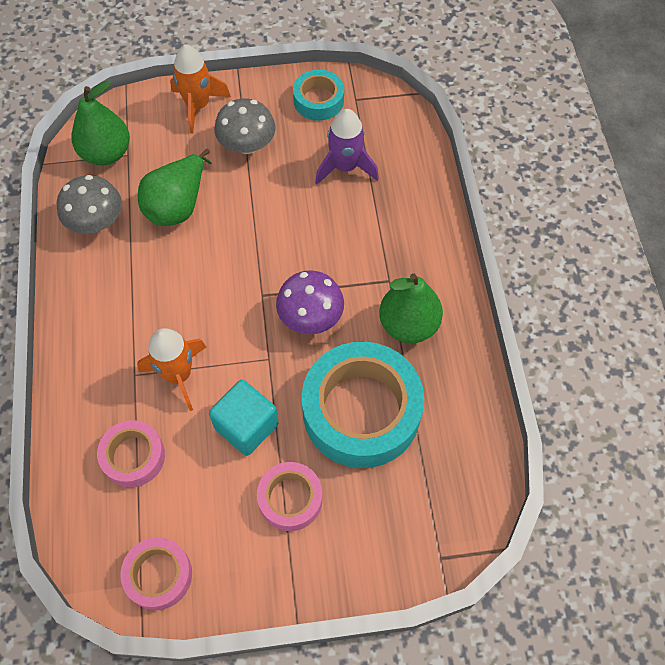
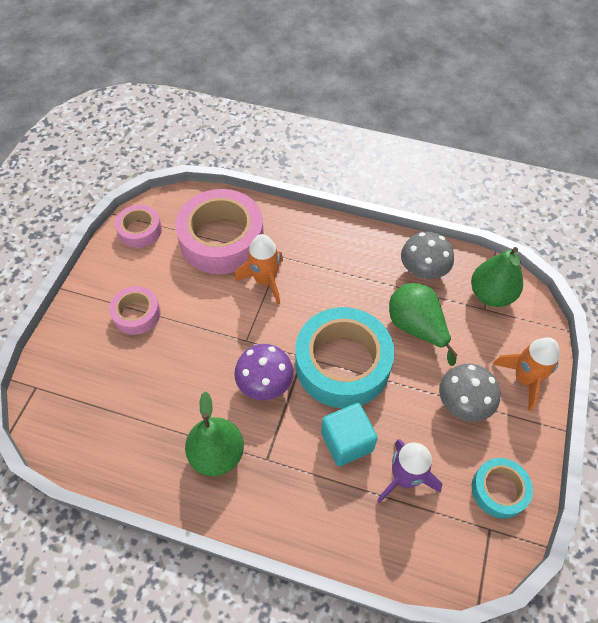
camera: 115 degrees right, 5 degrees down
(133, 456) = (222, 239): pink tape -> pink tape, size x1.93
(246, 426) = (203, 307): turquoise cube -> turquoise cube (347, 441)
(361, 411) = (168, 385): turquoise tape -> turquoise tape (342, 364)

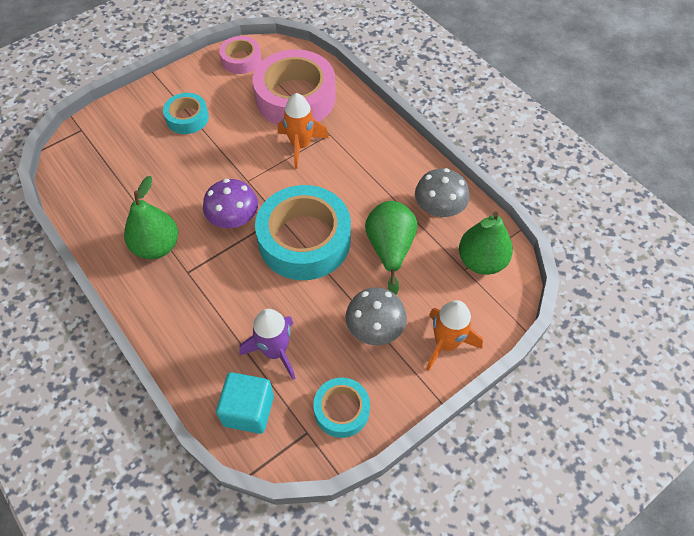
camera: 35 degrees right, 0 degrees up
(137, 314) = (187, 118): pink tape -> turquoise tape
(347, 441) = (255, 297): turquoise cube -> turquoise cube (248, 410)

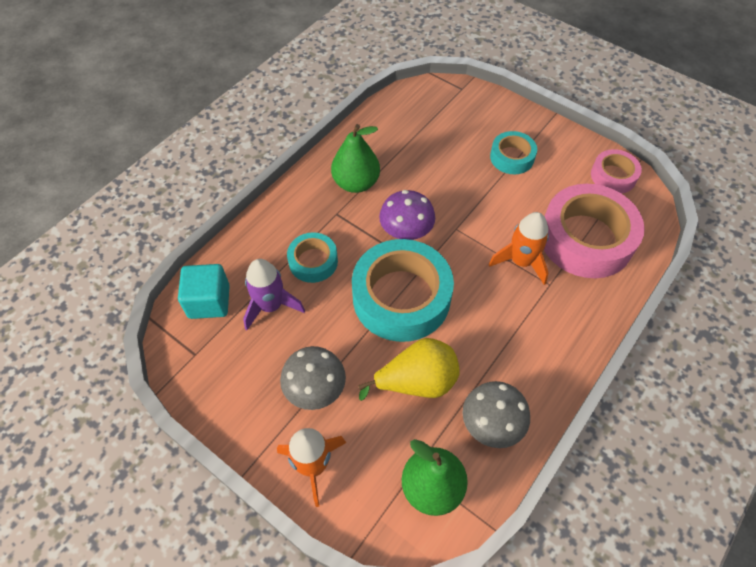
camera: 75 degrees right, 0 degrees up
(341, 410) = (221, 378): turquoise tape -> turquoise tape (313, 261)
(390, 249) = (416, 382): green pear -> yellow pear

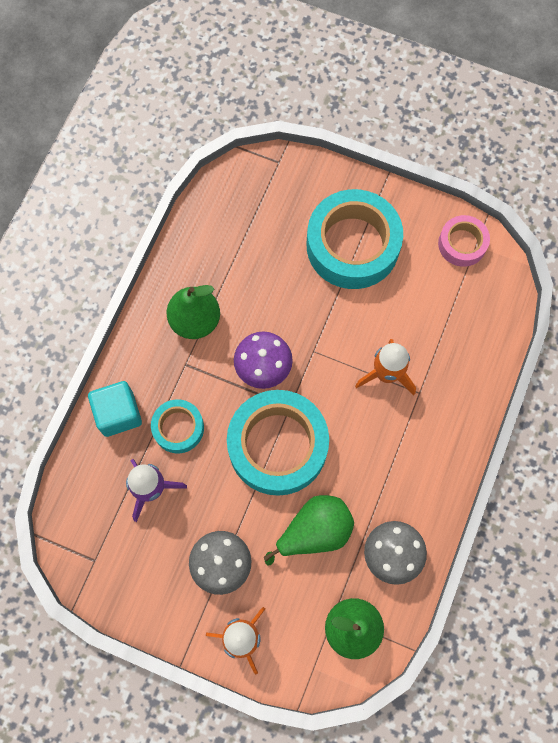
camera: 15 degrees left, 15 degrees up
(209, 301) = (88, 501): turquoise cube -> turquoise cube (118, 413)
(416, 382) = (314, 531): yellow pear -> green pear
(512, 157) = (352, 245): turquoise tape -> turquoise tape, size x1.93
(586, 239) = (446, 330): pink tape -> none

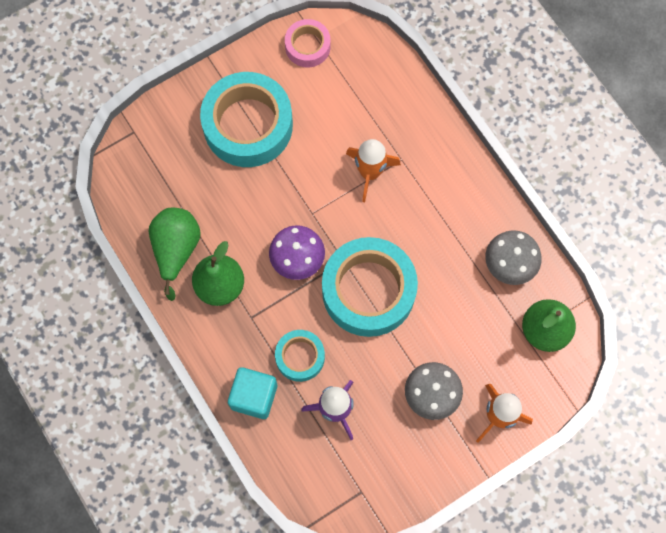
camera: 55 degrees left, 0 degrees up
(314, 531) = (454, 308): green pear -> green pear (176, 250)

